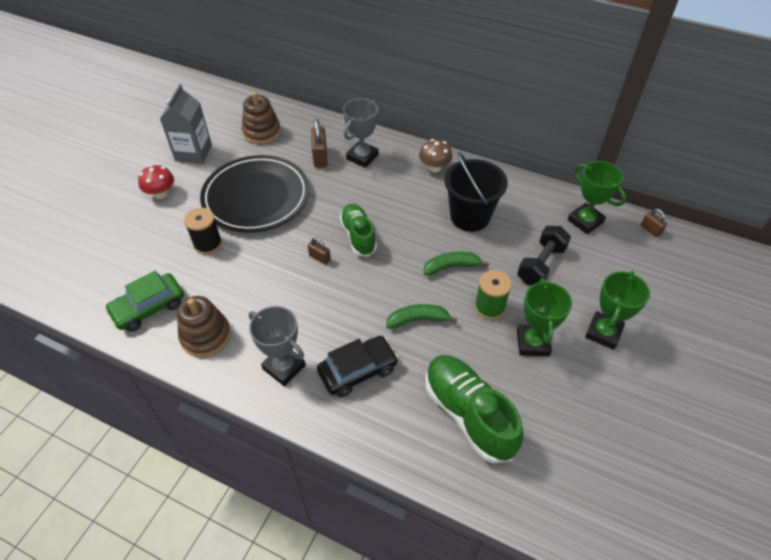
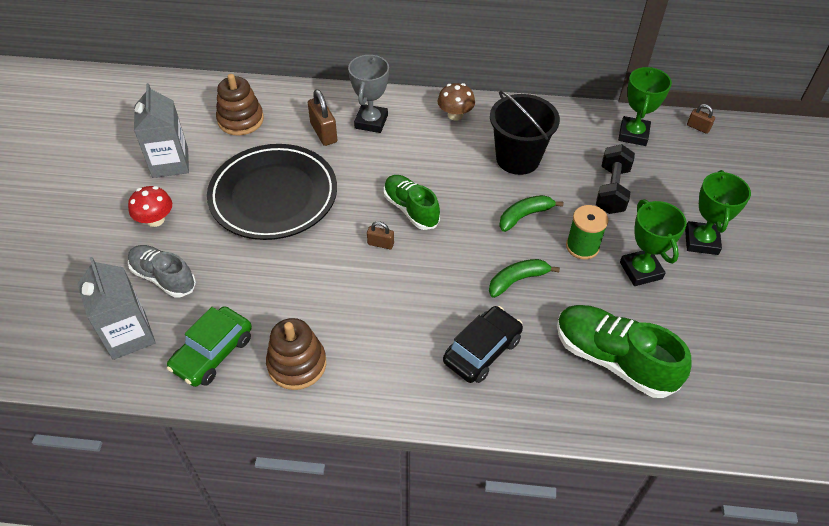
camera: 20 degrees left, 0 degrees up
(97, 276) = (129, 335): none -> grey carton
(144, 239) = (163, 277): none -> grey shoe
(208, 244) = (244, 262): black spool -> none
(284, 367) = (402, 371): grey trophy -> none
(585, 221) = (633, 134): green trophy -> green trophy turned 75 degrees clockwise

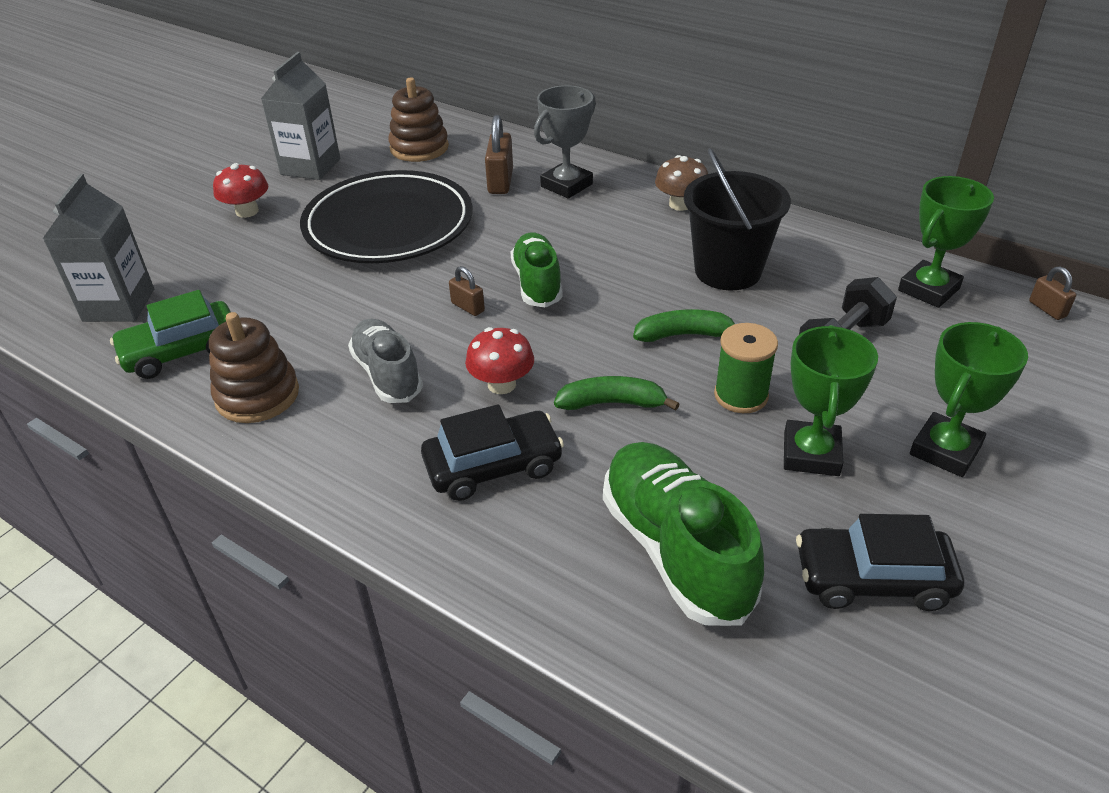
camera: 30 degrees right, 10 degrees down
(163, 277) = (203, 264): grey shoe -> grey shoe (387, 374)
(445, 293) = (502, 384): none -> red mushroom
(712, 333) = (872, 578): none -> black car

